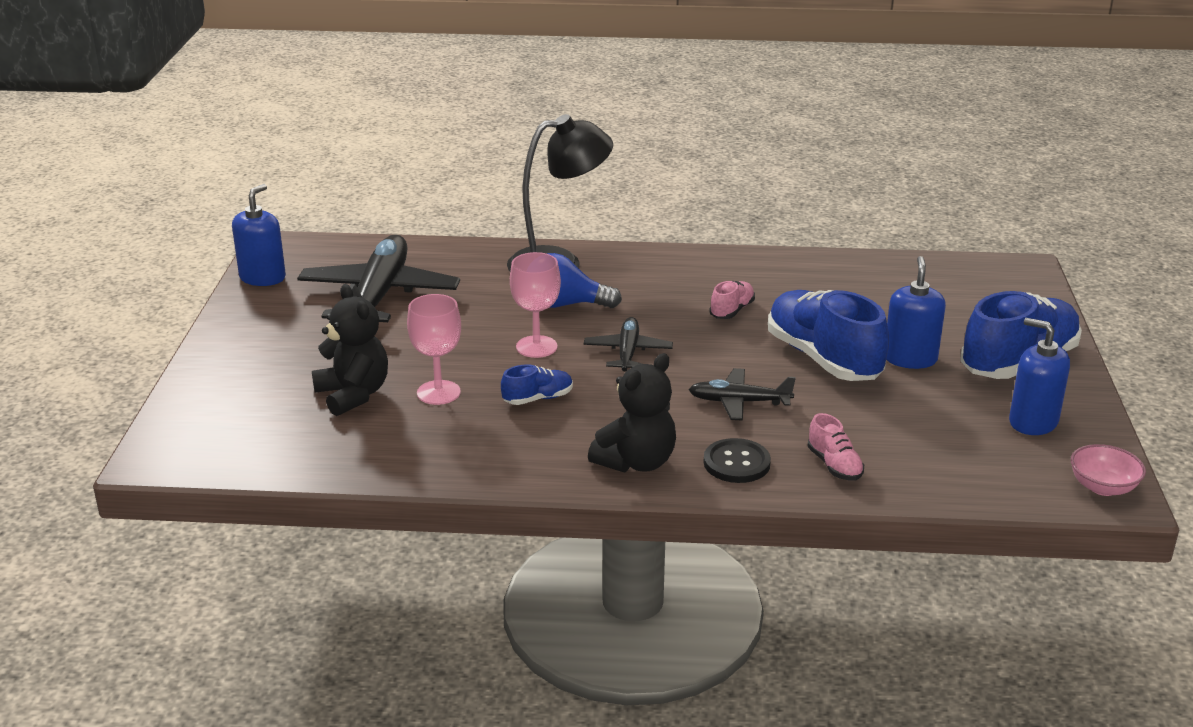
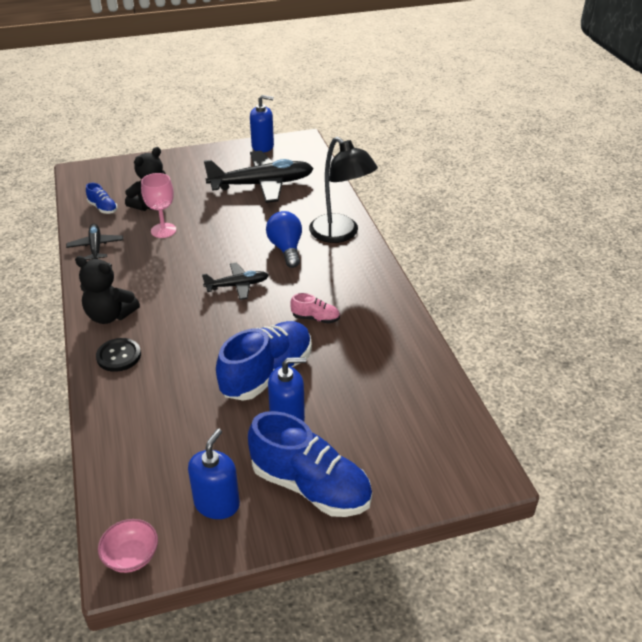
camera: 70 degrees right, 10 degrees up
(536, 347) = (228, 250): pink goblet -> none
(538, 398) = (169, 264): blue shoe -> blue shoe (103, 208)
(739, 402) = (193, 344): black plane -> black plane (96, 247)
(834, 465) = (126, 400): pink shoe -> none

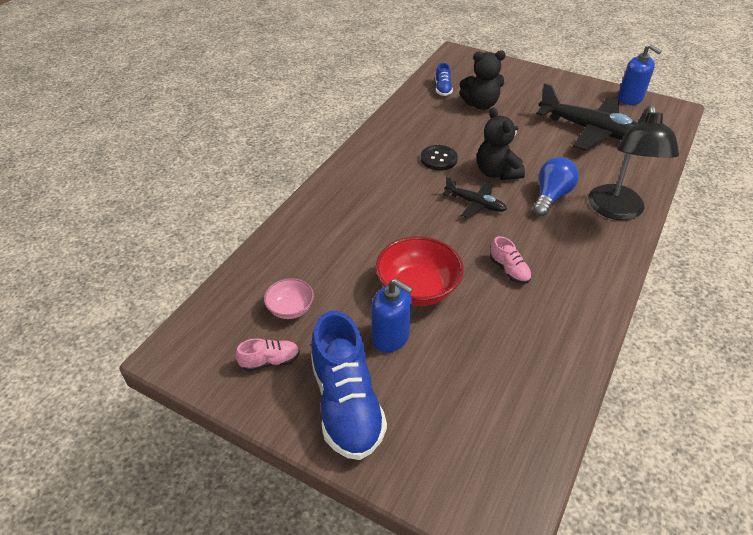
camera: 45 degrees right, 5 degrees up
(96, 247) = (405, 116): black plane -> none
(110, 315) = (359, 172): black teddy bear -> black teddy bear (496, 172)
(119, 356) = (332, 205): black button -> black button (438, 159)
(131, 556) = (181, 353): pink bowl -> pink bowl (290, 308)
(163, 230) = (467, 128): pink goblet -> none
(217, 504) = (270, 361): blue soap dispenser -> pink shoe
(267, 373) = (417, 289): blue shoe -> red bowl

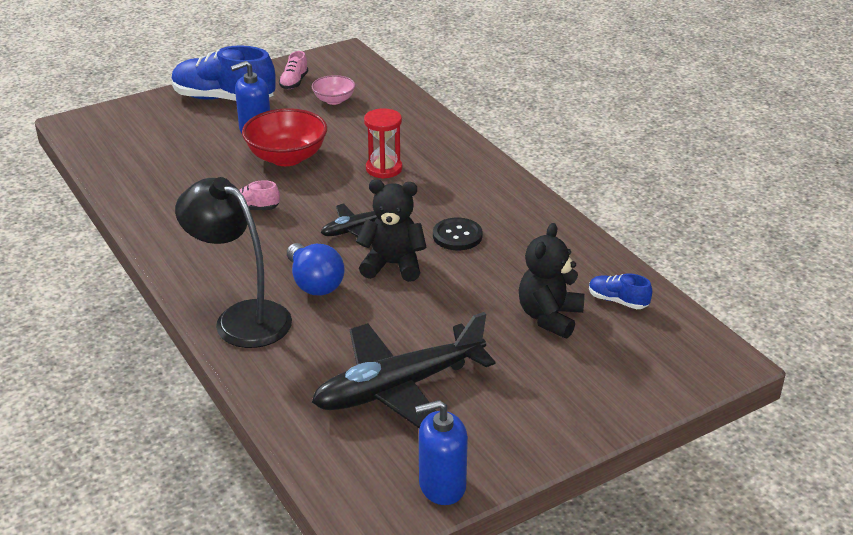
camera: 120 degrees right, 10 degrees down
(386, 224) = (384, 169): none -> red hourglass

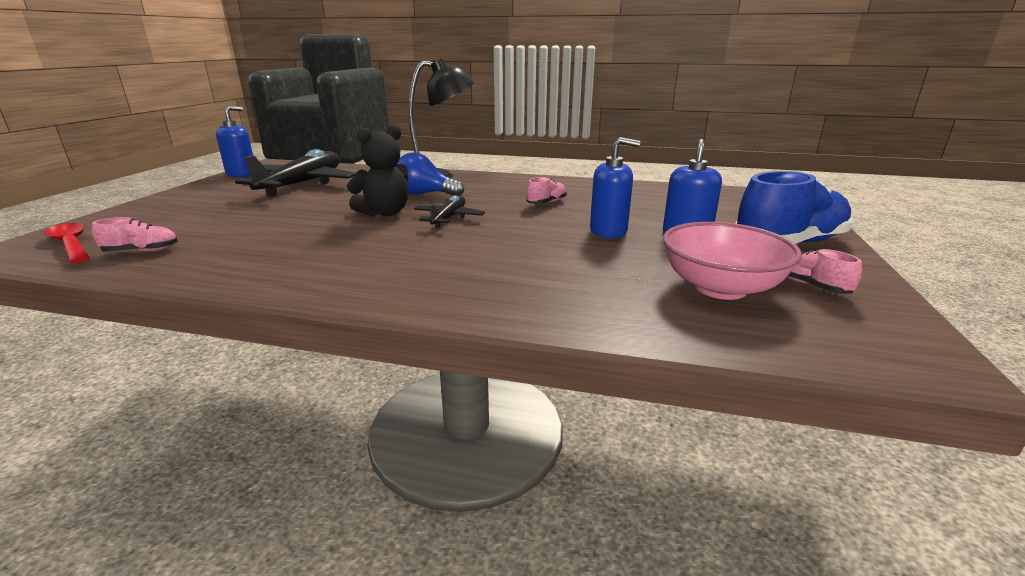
camera: 135 degrees right, 10 degrees down
(287, 157) = (608, 231): red bowl -> blue soap dispenser
(334, 100) = (720, 288): pink bowl -> pink bowl, size x1.78
(384, 169) = (512, 254): red hourglass -> none
(457, 236) = (355, 240): black button -> none
(549, 317) = (213, 227): black teddy bear -> none
(617, 301) = (142, 251): blue shoe -> pink shoe
(674, 345) = (71, 245): none -> red spoon

